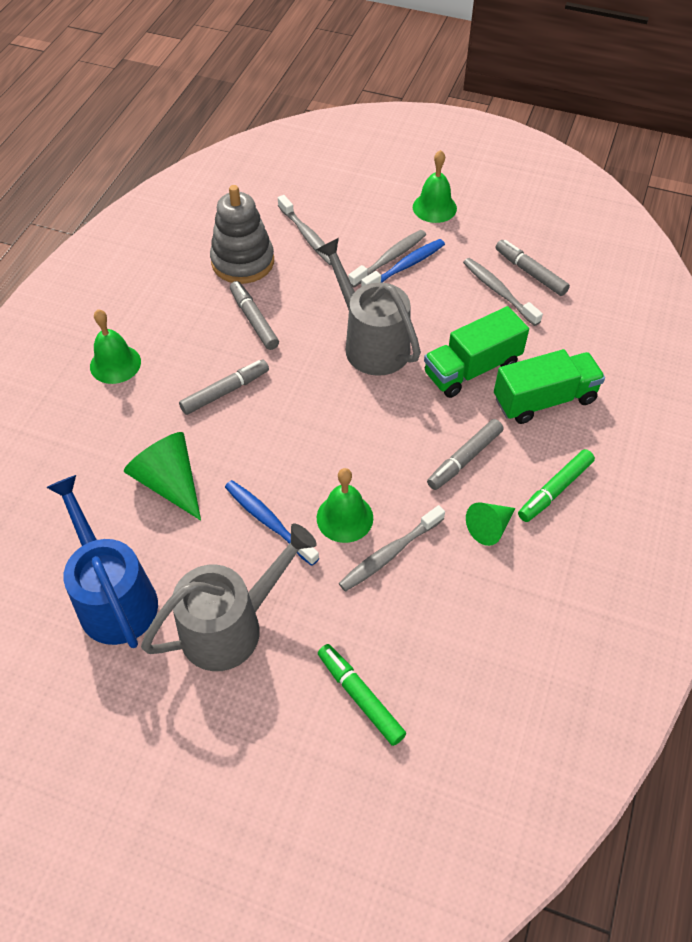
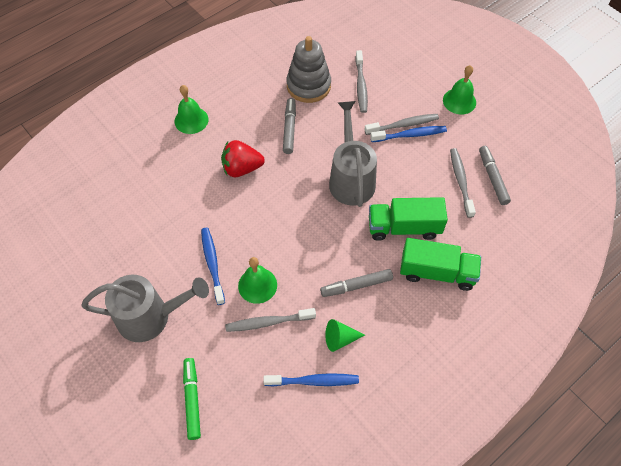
camera: 30 degrees right, 5 degrees up
(113, 596) = (101, 264): blue watering can -> none
(169, 482) = (173, 211): green cone -> none
(225, 391) = (242, 168): grey marker -> red strawberry
(493, 592) = (313, 381): none -> blue toothbrush
(555, 490) = (400, 336): green marker -> none

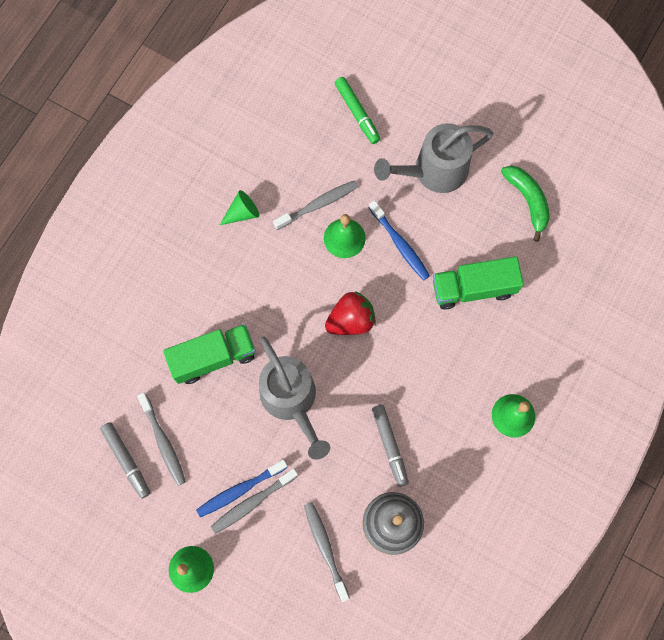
camera: 160 degrees right, 15 degrees up
(86, 263) = (527, 201): none -> green banana
(242, 168) = (422, 369): red strawberry -> red strawberry (351, 320)
(313, 381) = (254, 165): blue toothbrush -> none
(356, 285) = (244, 272): grey marker -> none
(437, 272) = (164, 316): green truck -> green truck (473, 288)

